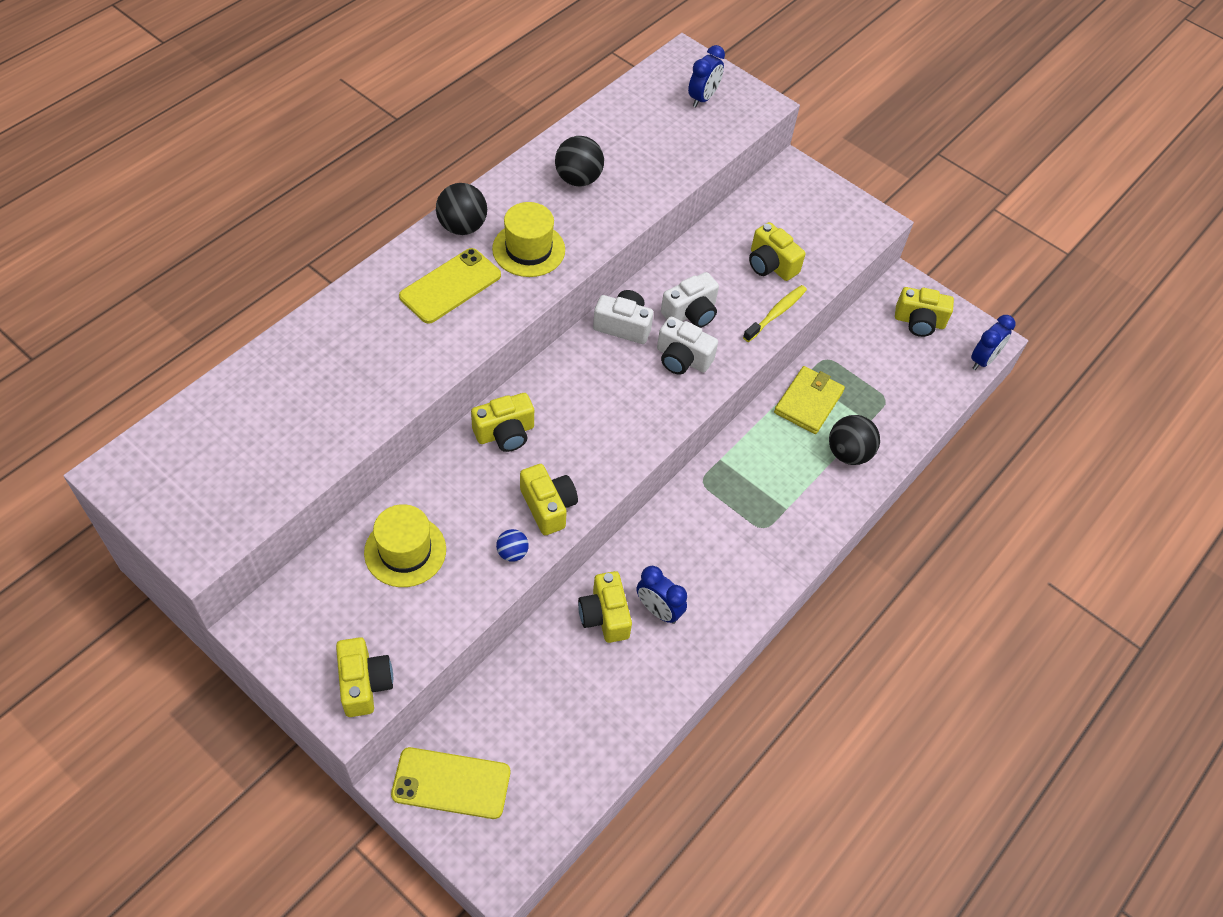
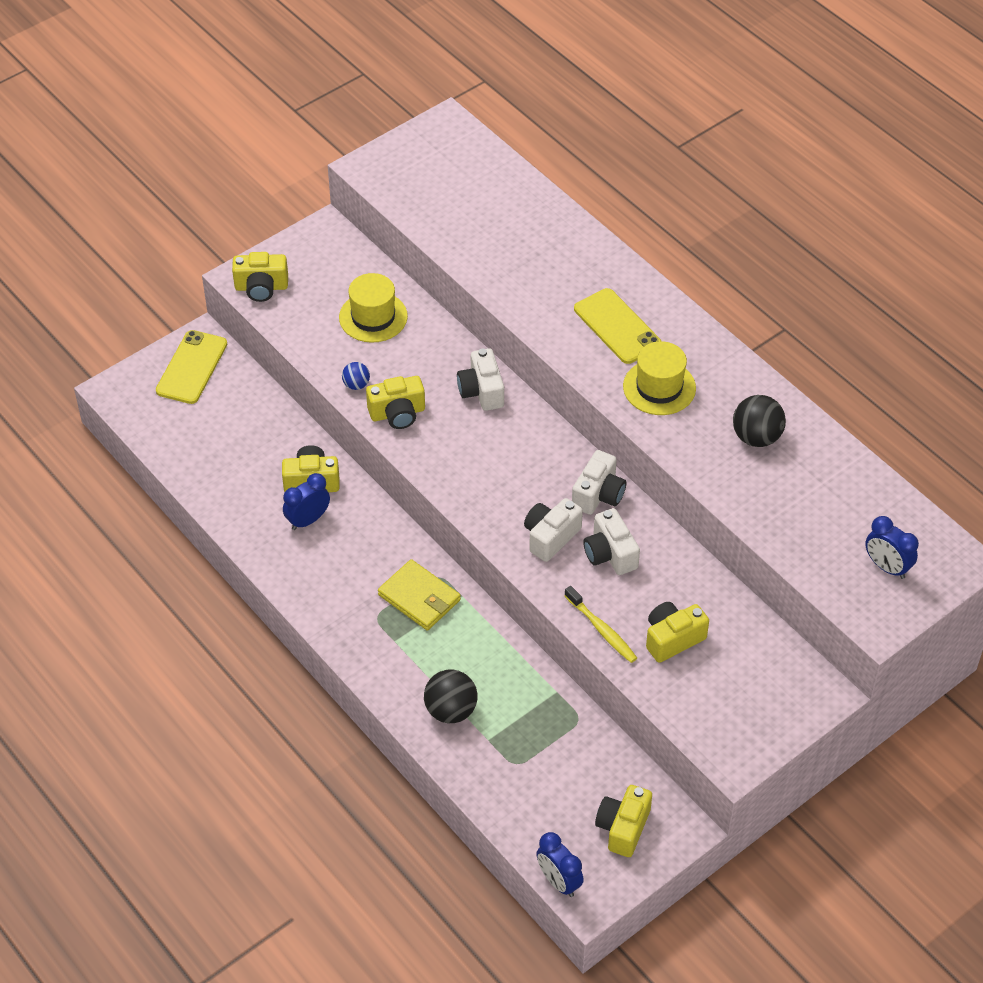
camera: 105 degrees right, 5 degrees down
(462, 226) = (693, 340): black ball -> none
(505, 433) = (481, 391): yellow camera -> white camera
(808, 402) = (521, 688): yellow wallet -> yellow wallet (419, 598)

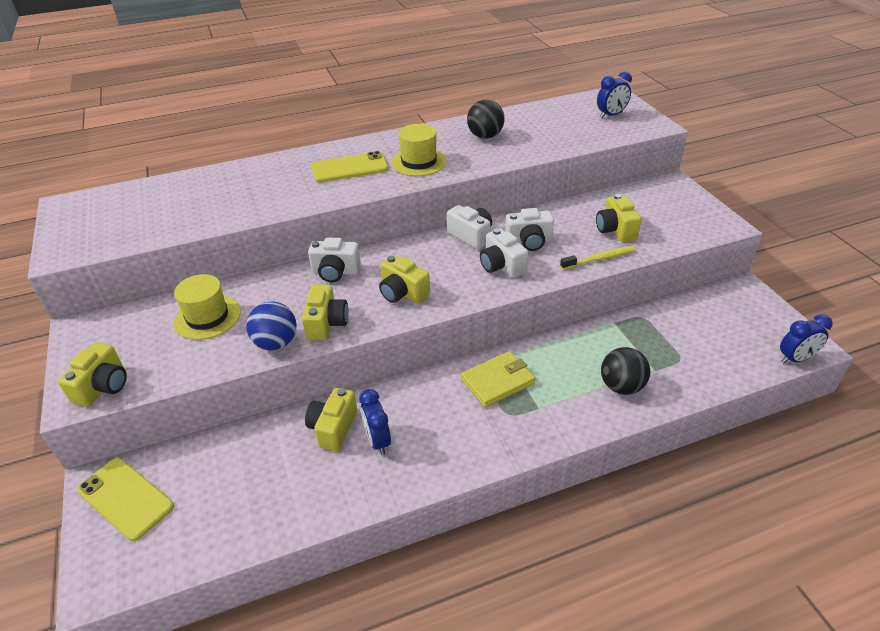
camera: 70 degrees left, 10 degrees down
(356, 385) = (276, 343): blue ball -> blue ball, size x1.77
(623, 828) = (744, 315): yellow camera -> yellow camera (403, 293)

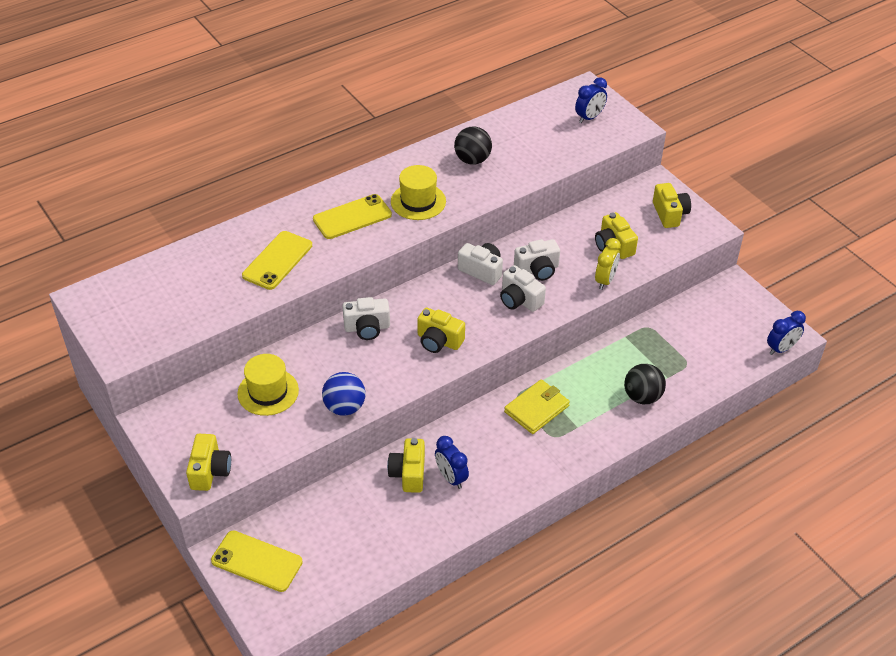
camera: 15 degrees left, 5 degrees up
(260, 194) = (277, 260): none -> yellow phone
(326, 323) = (382, 382): yellow camera -> yellow camera (669, 214)
(599, 259) = (605, 280): yellow toothbrush -> yellow clock

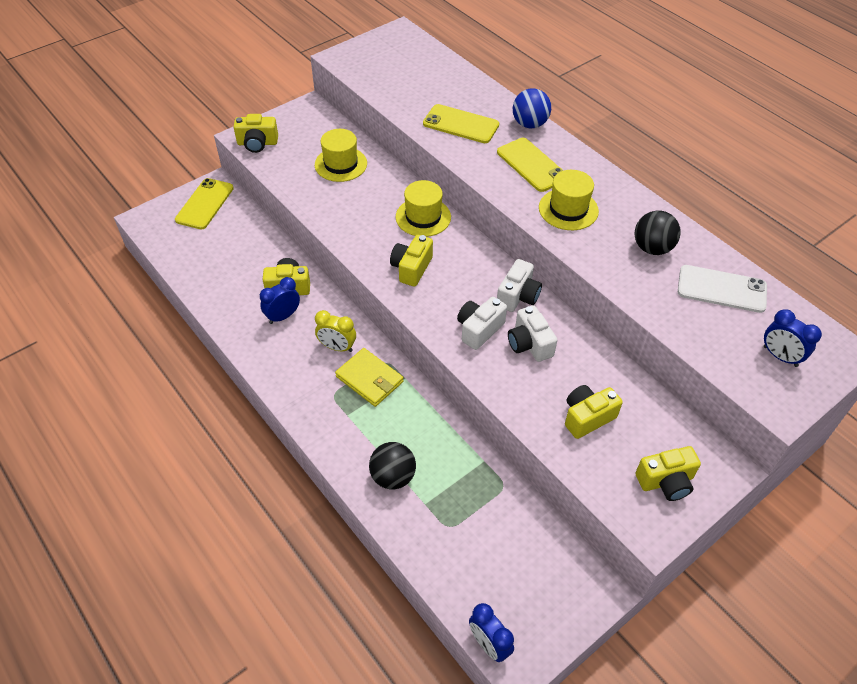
camera: 85 degrees right, 5 degrees up
(344, 407) = (324, 211): blue ball -> blue ball (529, 124)
(367, 328) = (423, 217): white camera -> yellow hat
(521, 132) = (721, 289): none -> white phone
(605, 280) = (525, 408): yellow clock -> yellow clock (337, 347)

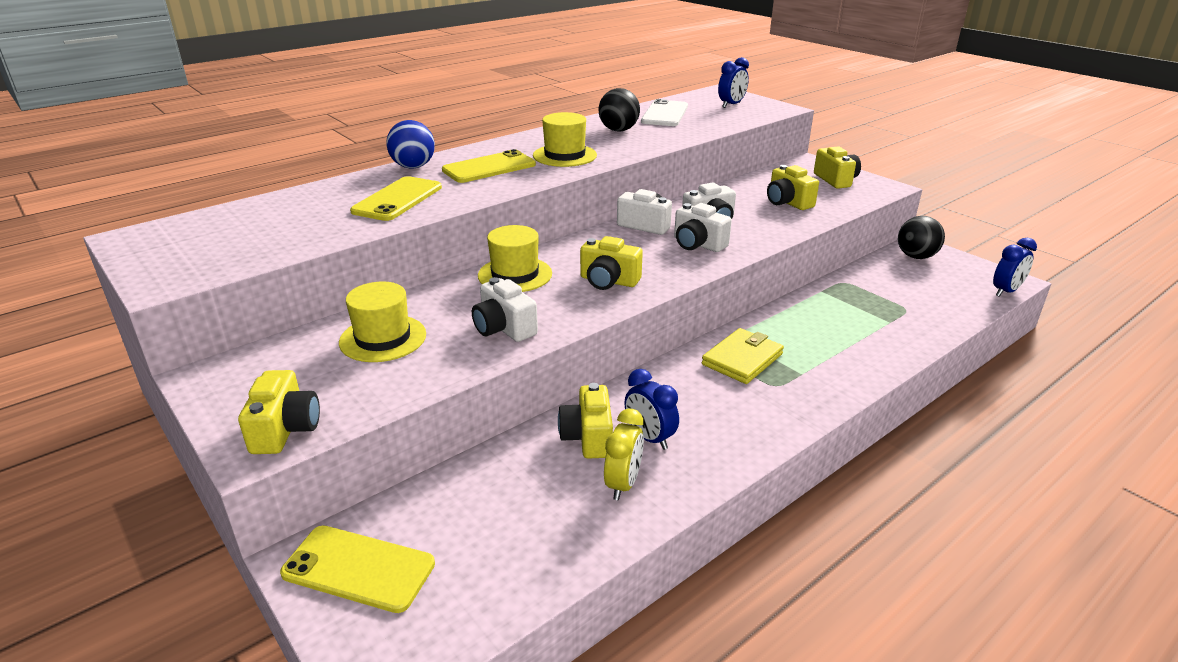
camera: 90 degrees left, 20 degrees down
(337, 347) = (697, 386): yellow clock -> yellow clock (623, 484)
(347, 215) = (504, 328): none -> white camera
(393, 477) = (869, 340): black ball -> black ball (916, 256)

